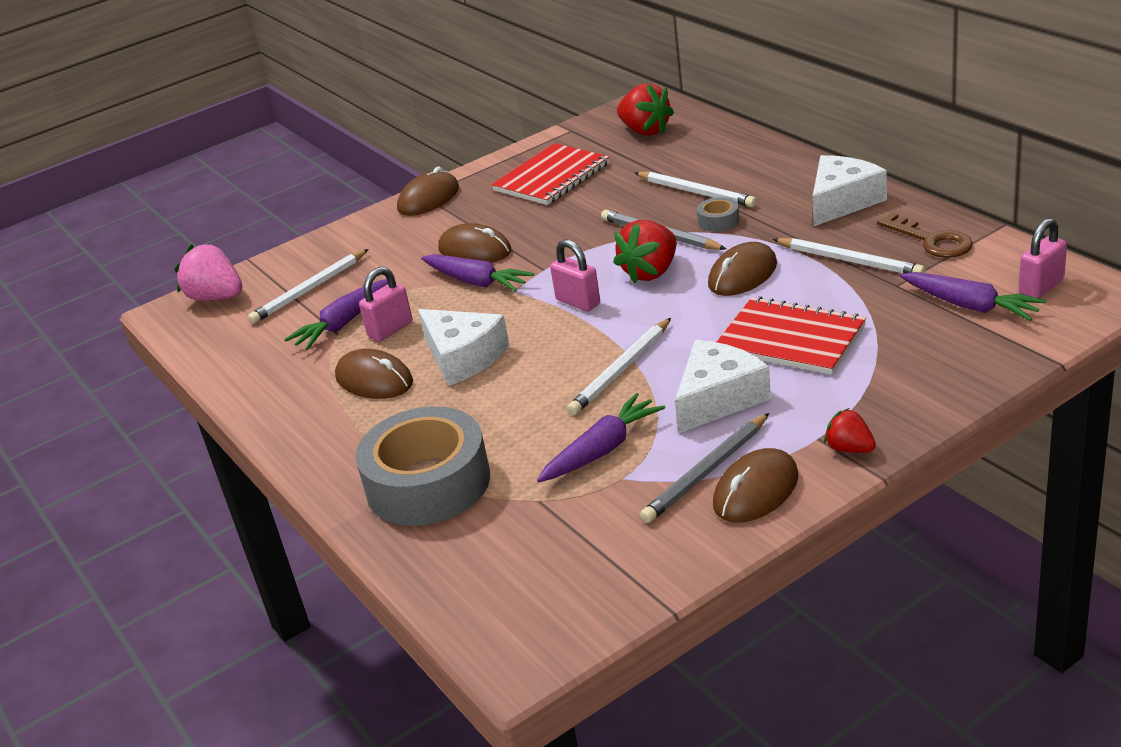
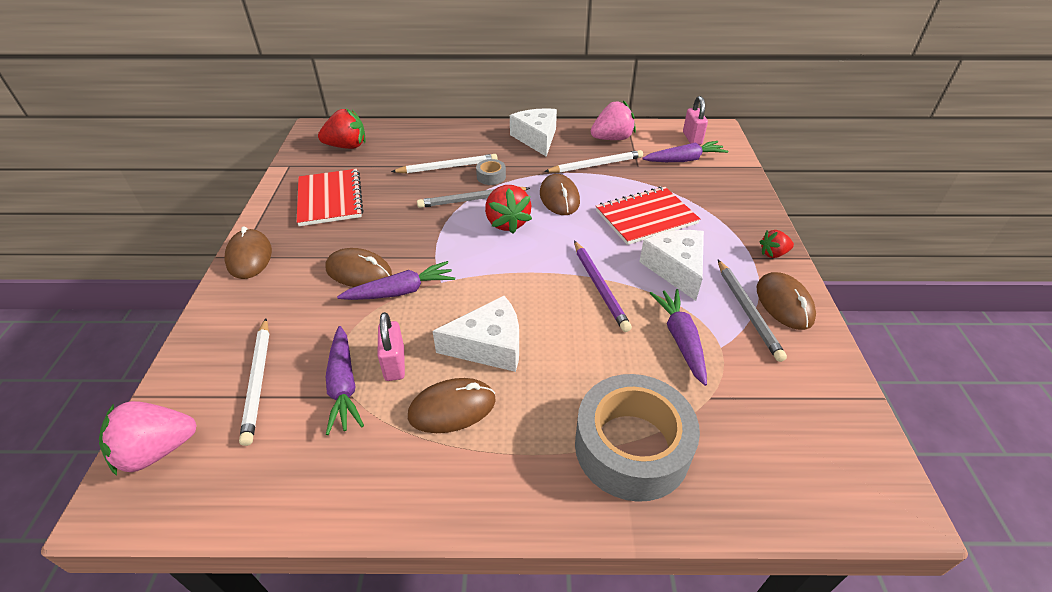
camera: 60 degrees left, 10 degrees up
(475, 250) = (359, 272): brown mouse -> brown mouse turned 45 degrees clockwise
(578, 302) = (497, 264): pink padlock -> none
(621, 370) = (599, 287): white pencil -> purple pencil
(931, 240) = (612, 139): brown key -> pink strawberry

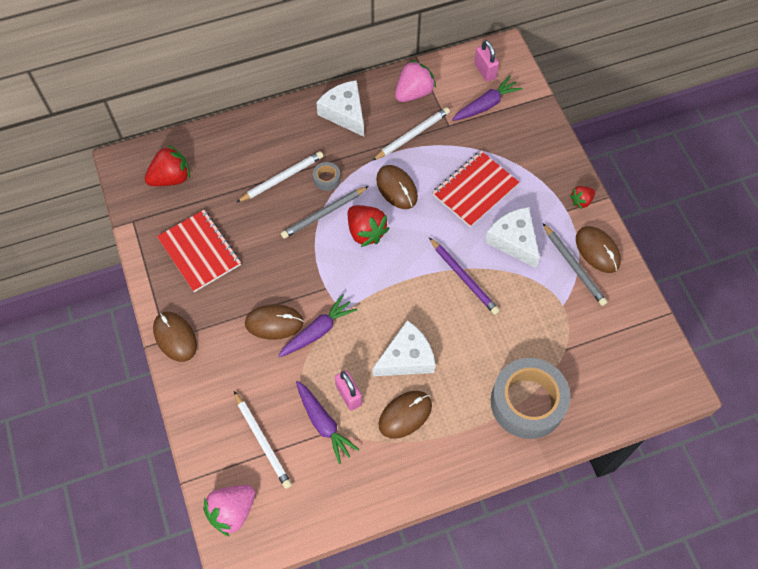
camera: 20 degrees left, 20 degrees up
(680, 339) = (534, 307): purple carrot -> none

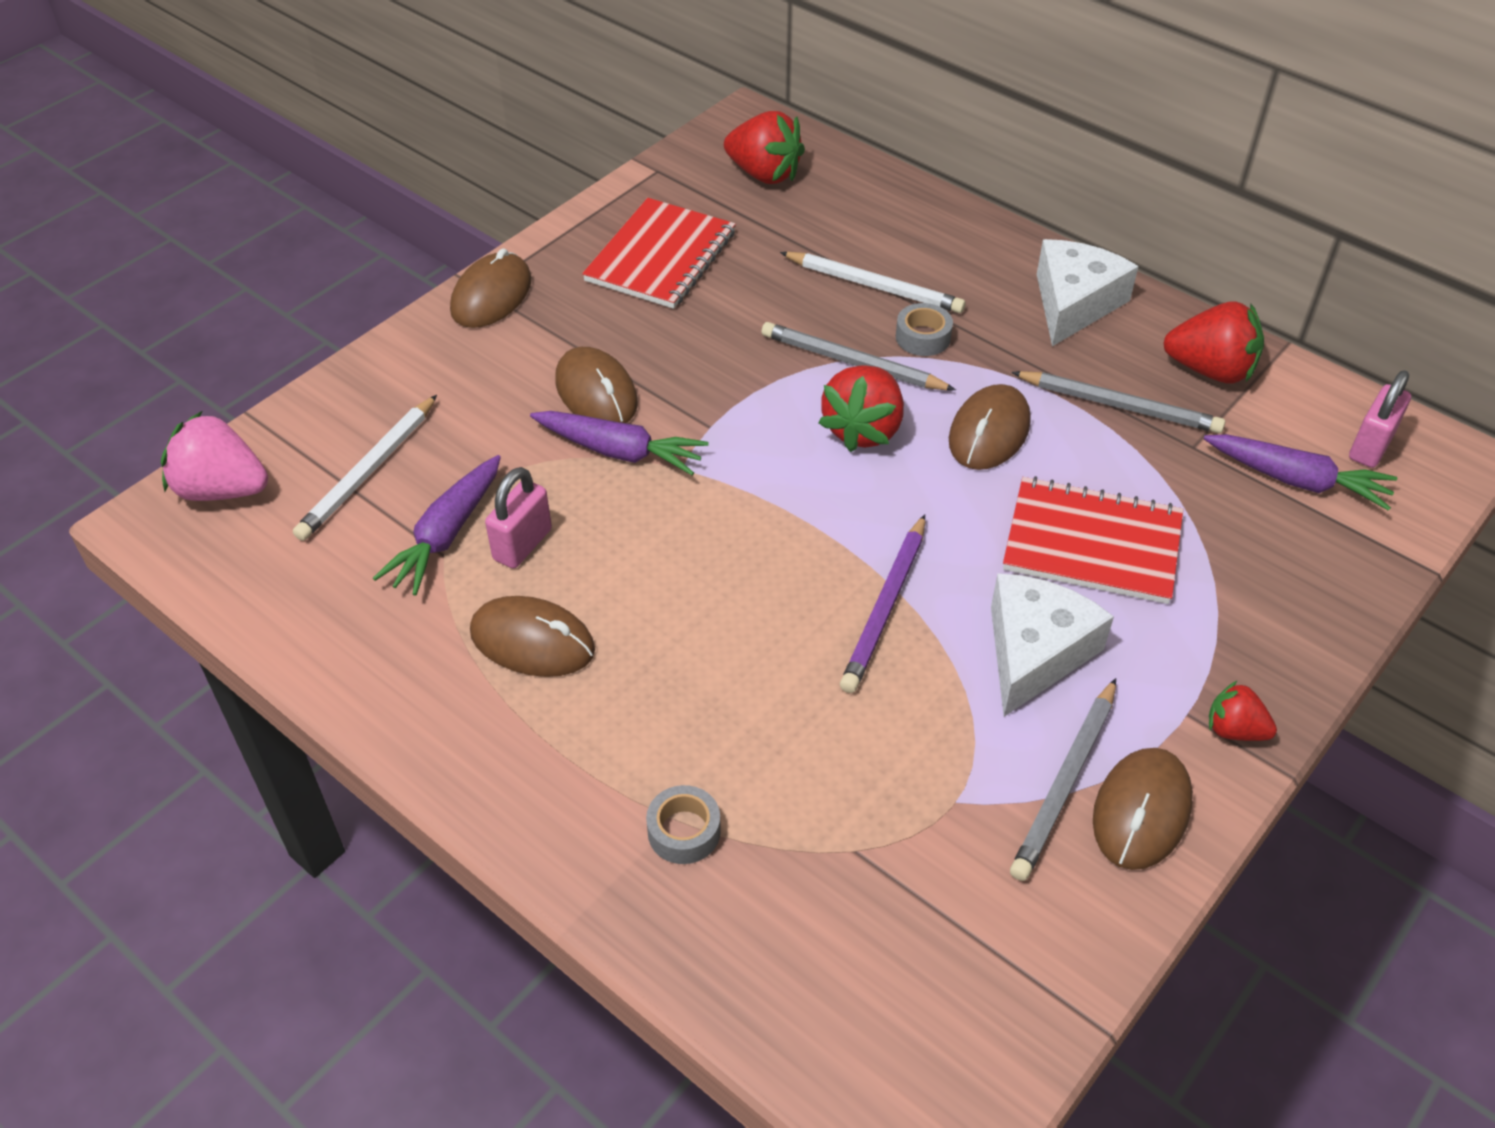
camera: 60 degrees right, 15 degrees down
(406, 358) = (651, 594): white cheese -> none
(412, 135) = (1119, 406): white pencil -> grey pencil
(413, 93) = (1210, 370): pink strawberry -> red strawberry
(527, 402) = (684, 831): grey tape -> grey tape, size x0.41

